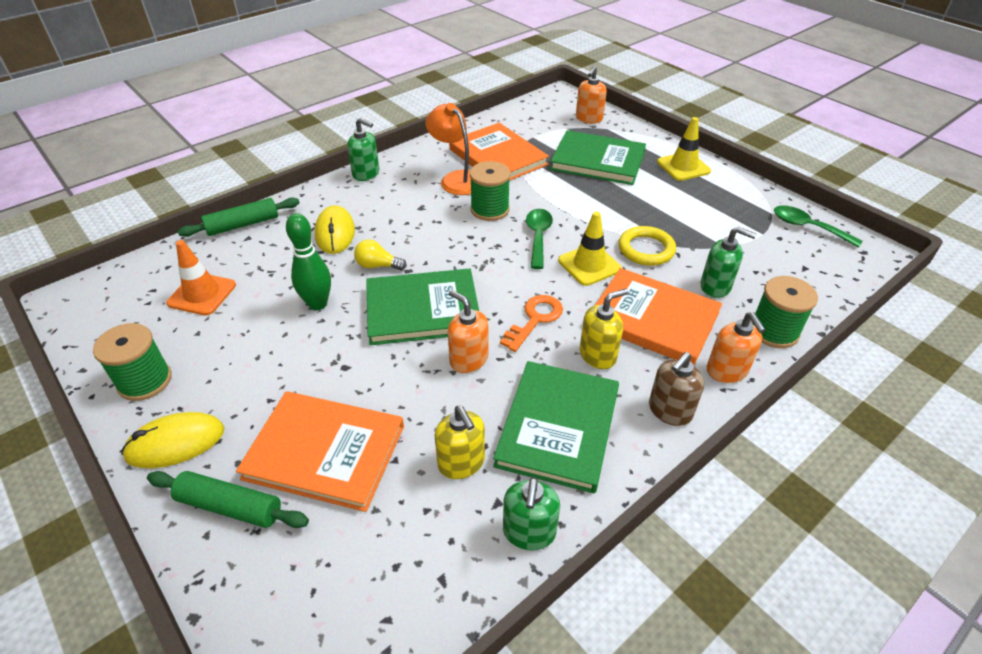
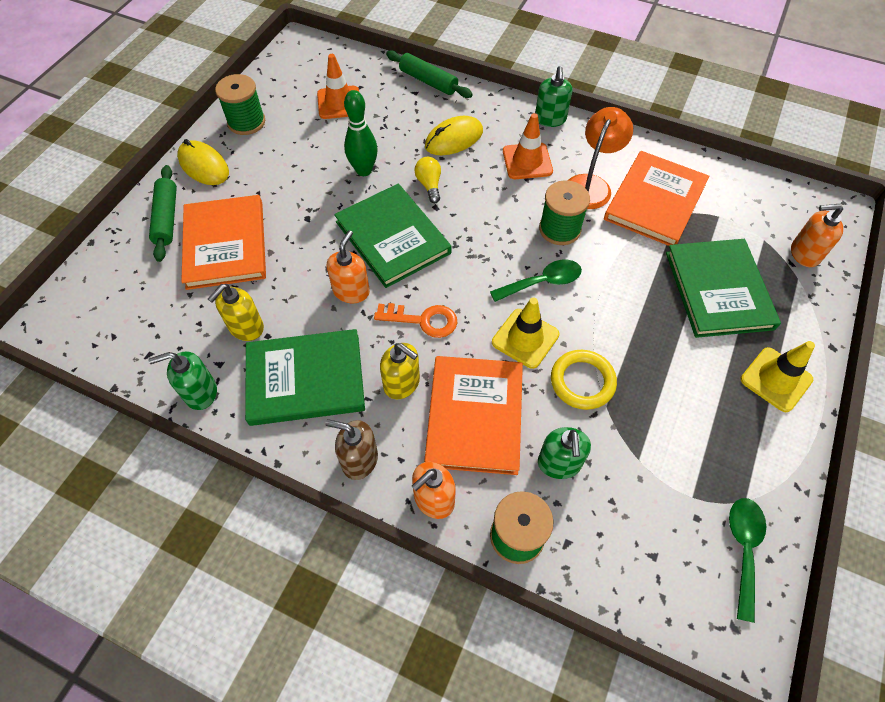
camera: 65 degrees right, 15 degrees up
(402, 201) = (527, 161): none -> orange traffic cone

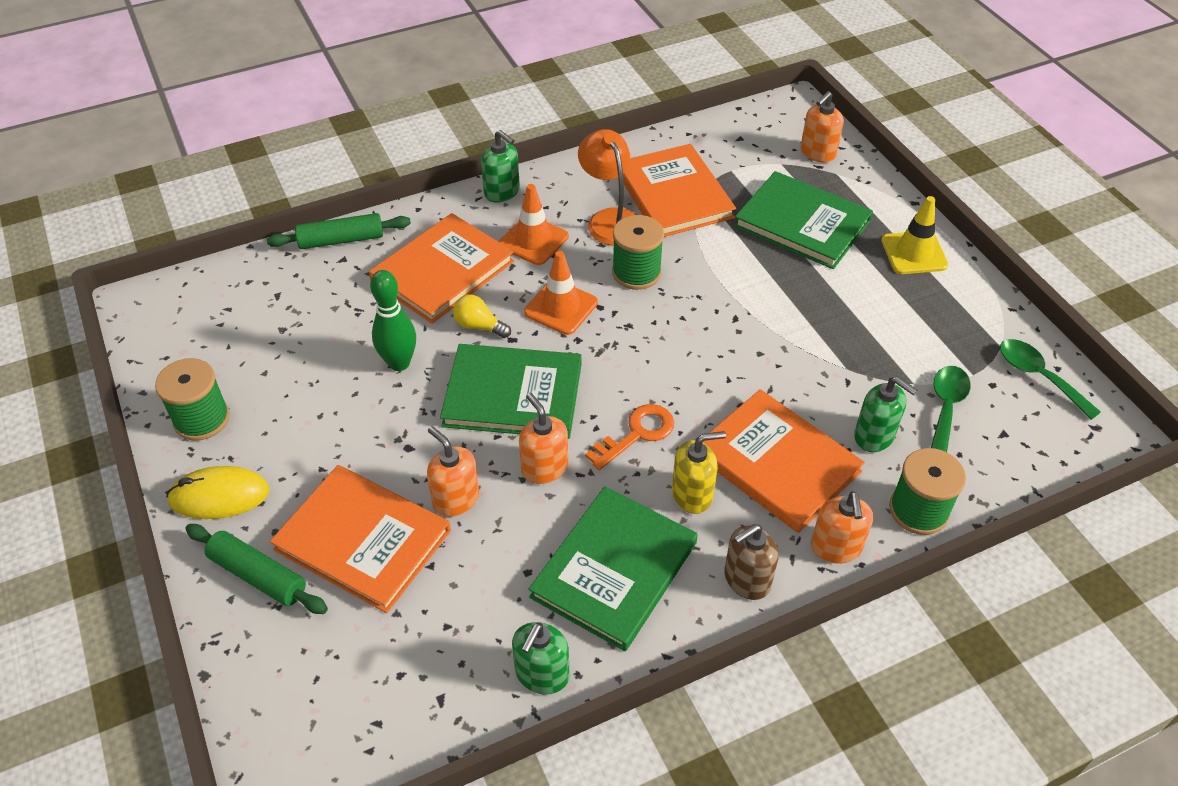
camera: 50 degrees left, 10 degrees down
(246, 327) = (498, 585): yellow soap dispenser -> none
(290, 265) = (455, 499): none -> orange soap dispenser
(339, 103) = (278, 325): orange traffic cone -> orange traffic cone (561, 307)
(454, 139) = (443, 271): yellow mouse -> orange book
(525, 338) = (729, 375): yellow traffic cone -> none
(542, 282) = (682, 323): green spoon -> green spoon (945, 408)
(582, 381) = (809, 367): yellow ring -> none

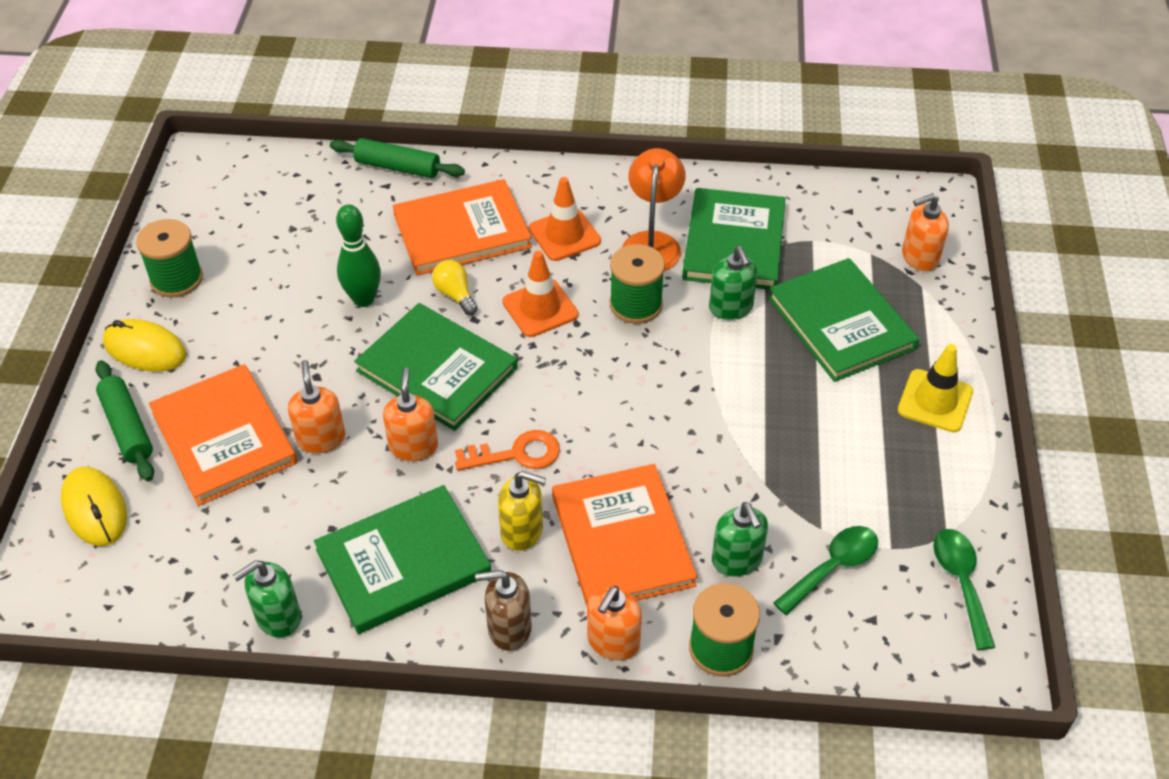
camera: 30 degrees right, 0 degrees up
(284, 666) = (95, 509): none -> yellow mouse
(502, 192) = (572, 177): green soap dispenser -> green soap dispenser (731, 308)
(674, 194) = (734, 243): orange book -> green book

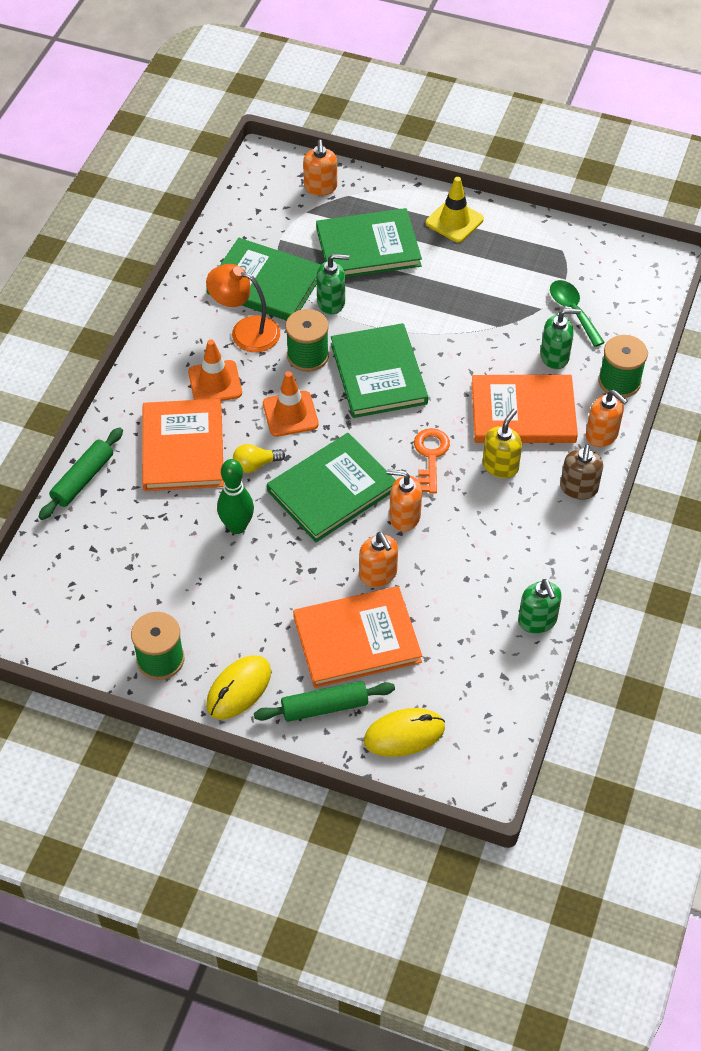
camera: 75 degrees left, 5 degrees up
(321, 438) = (378, 574): orange soap dispenser -> orange soap dispenser turned 120 degrees counterclockwise
(403, 562) = (508, 539): green book -> green book (378, 373)
(961, 582) = (599, 254): green spoon -> none

